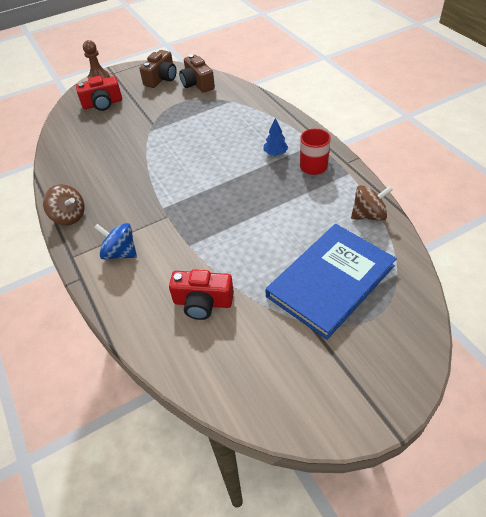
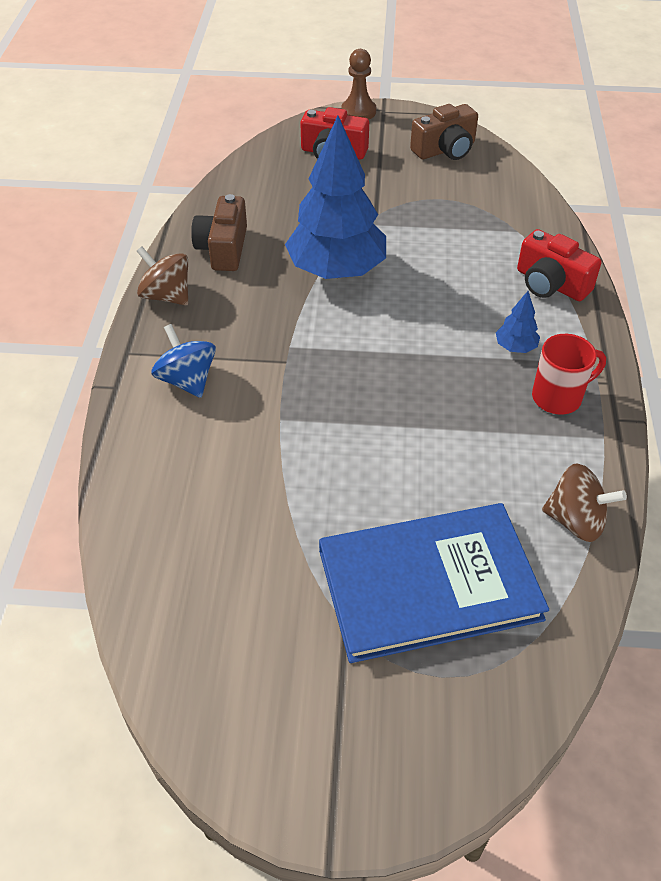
camera: 30 degrees right, 0 degrees up
(69, 216) = (166, 296): brown spinning top -> brown spinning top turned 150 degrees clockwise
(155, 159) = (336, 270): none -> blue tree
(197, 84) = (490, 181): brown camera -> brown camera (223, 248)
(203, 302) = (232, 508): red camera -> red camera (551, 284)

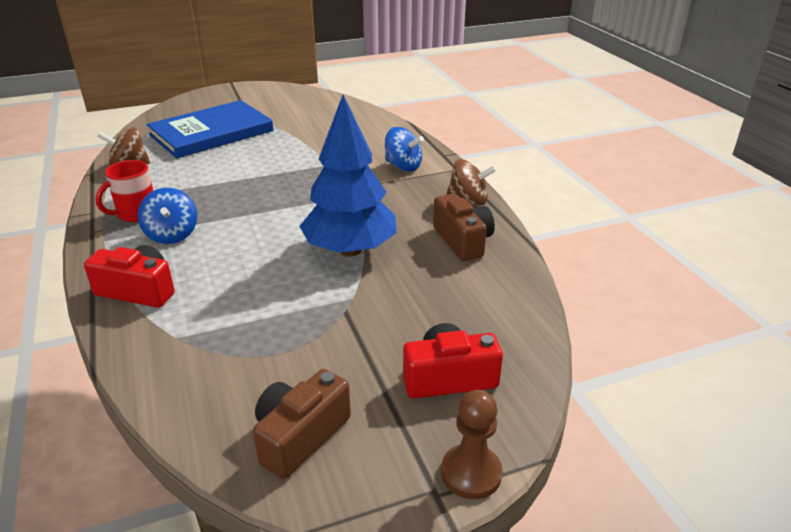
camera: 155 degrees right, 15 degrees down
(515, 347) = (172, 235): blue tree -> blue spinning top

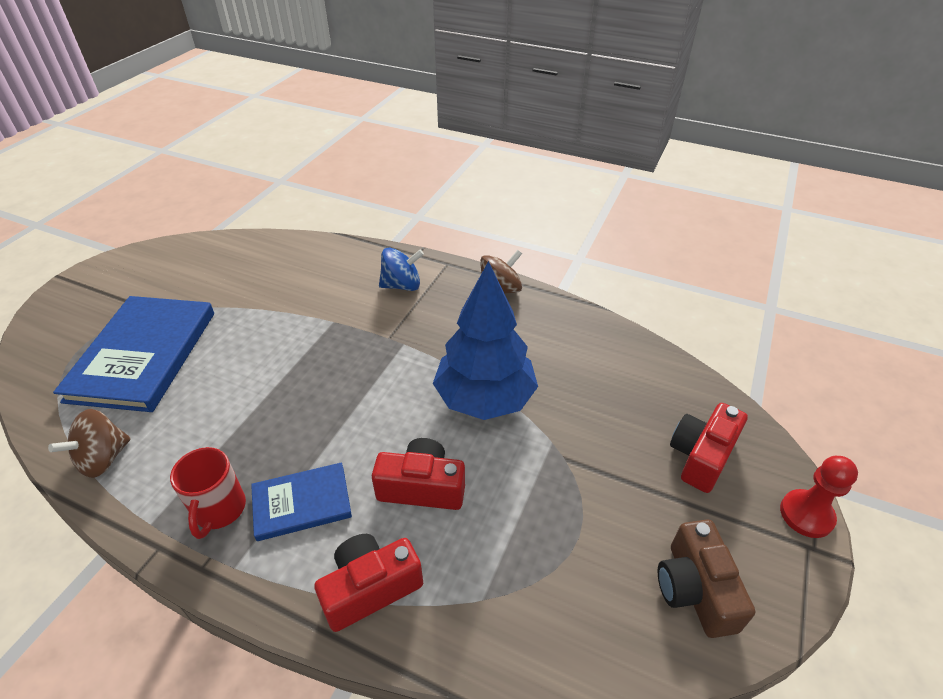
camera: 45 degrees left, 10 degrees up
(172, 235) = (302, 503): blue spinning top -> blue book
(238, 267) = (422, 487): none -> red camera
(463, 241) = (549, 332): brown camera -> none
(471, 473) = (806, 514): brown pawn -> red pawn

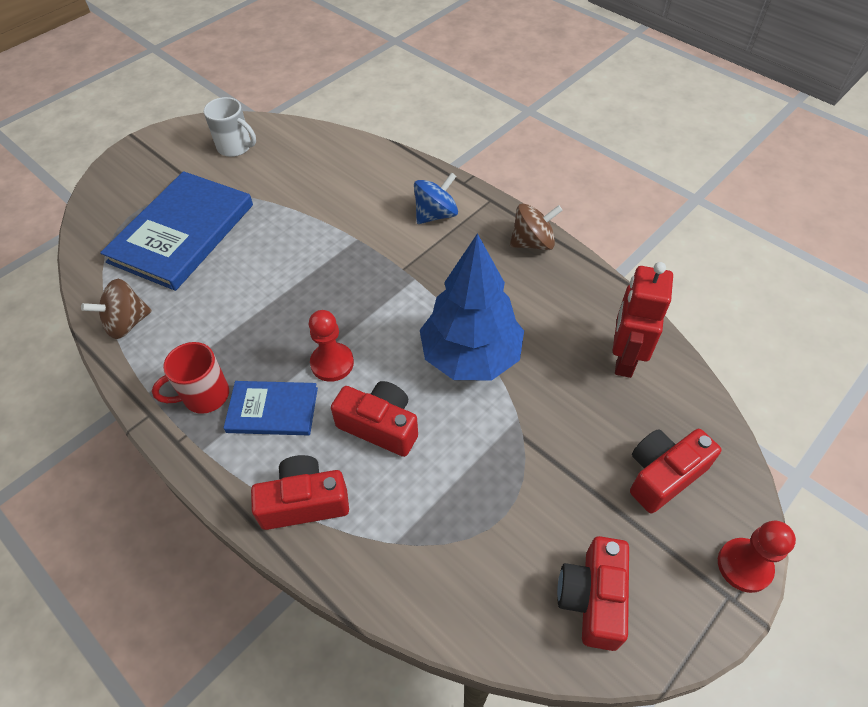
camera: 20 degrees right, 10 degrees up
(178, 266) = (235, 147): none -> white mug
(219, 510) = (204, 396): red mug -> red mug turned 45 degrees clockwise
(350, 440) = (332, 363): none -> red pawn
(402, 285) = (436, 214): blue spinning top -> blue spinning top turned 45 degrees counterclockwise
(621, 366) = (624, 358): none -> red robot
(694, 589) = (592, 598): brown camera -> red camera

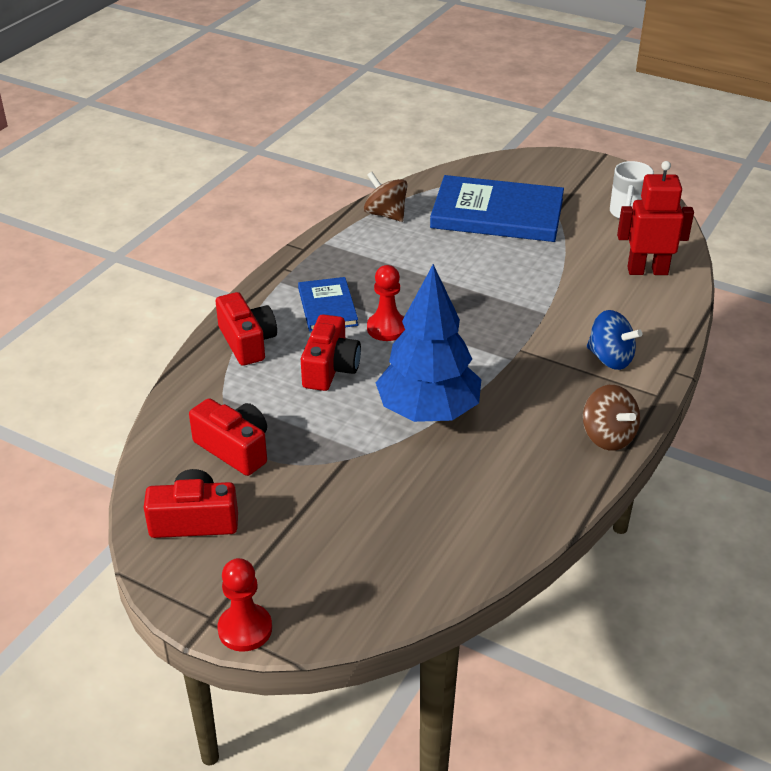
camera: 75 degrees right, 15 degrees down
(204, 396) = (329, 270): red mug -> none
(624, 358) = (470, 525): red robot -> red robot (647, 271)
(663, 475) = (332, 563): red camera -> red camera (234, 449)

